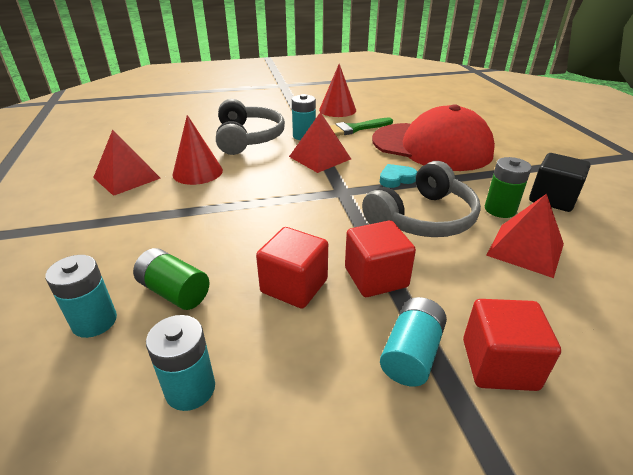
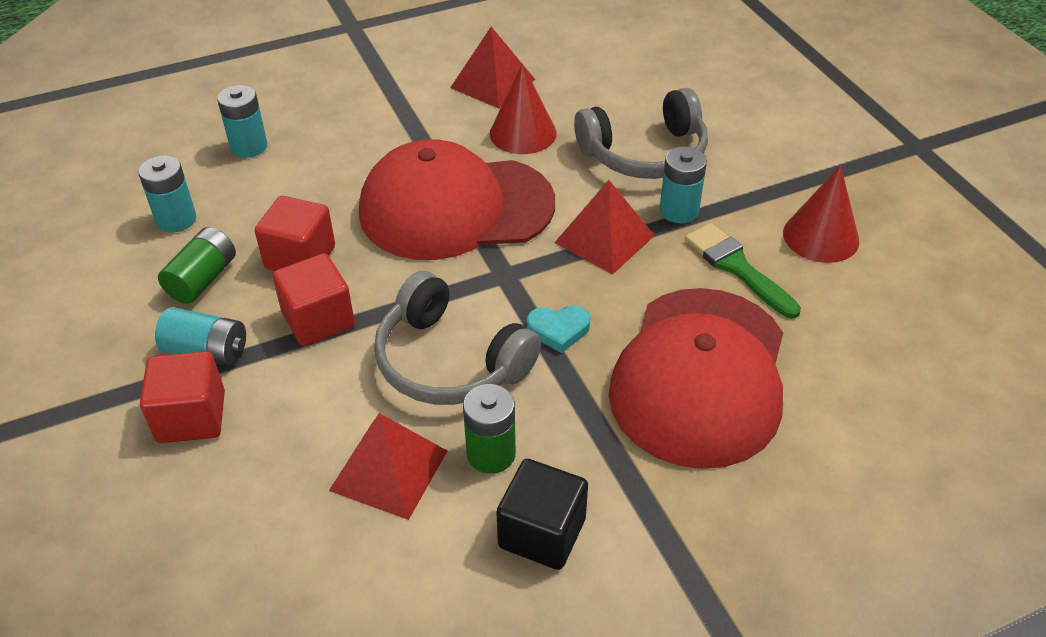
camera: 80 degrees right, 10 degrees up
(174, 292) = (288, 180): green battery -> green battery (203, 279)
(265, 204) = (455, 208): none -> red cap
(396, 179) = (558, 330): turquoise heart -> turquoise heart turned 120 degrees clockwise

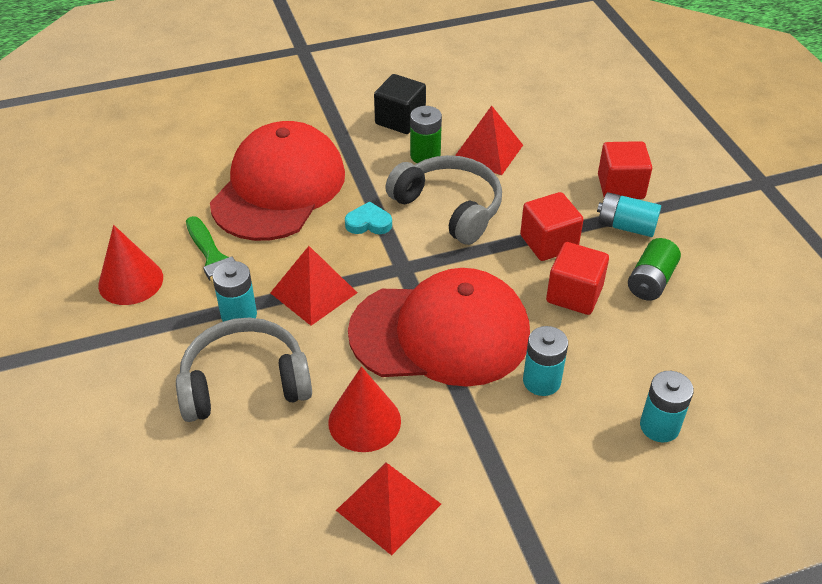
camera: 175 degrees left, 0 degrees up
(176, 219) = (698, 340): turquoise battery -> turquoise battery (541, 381)

